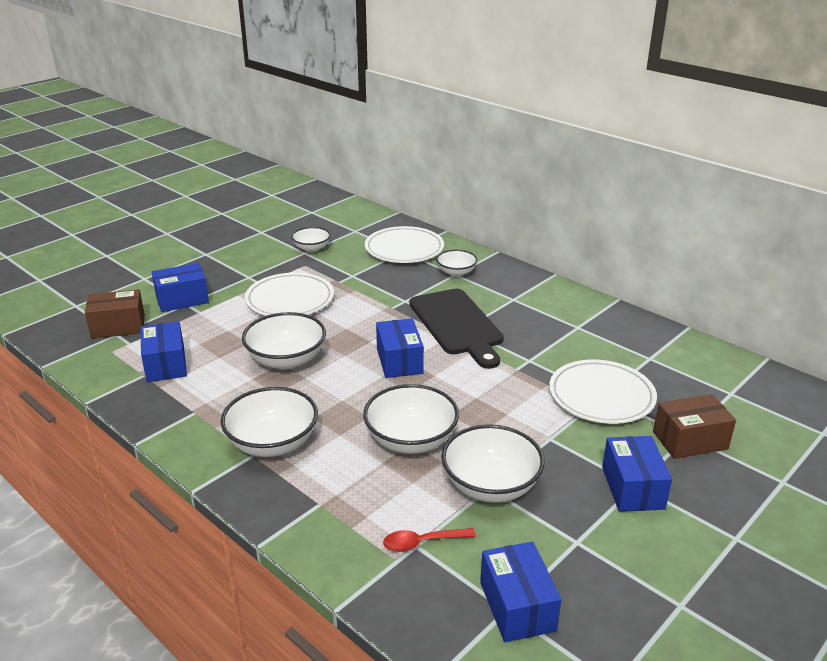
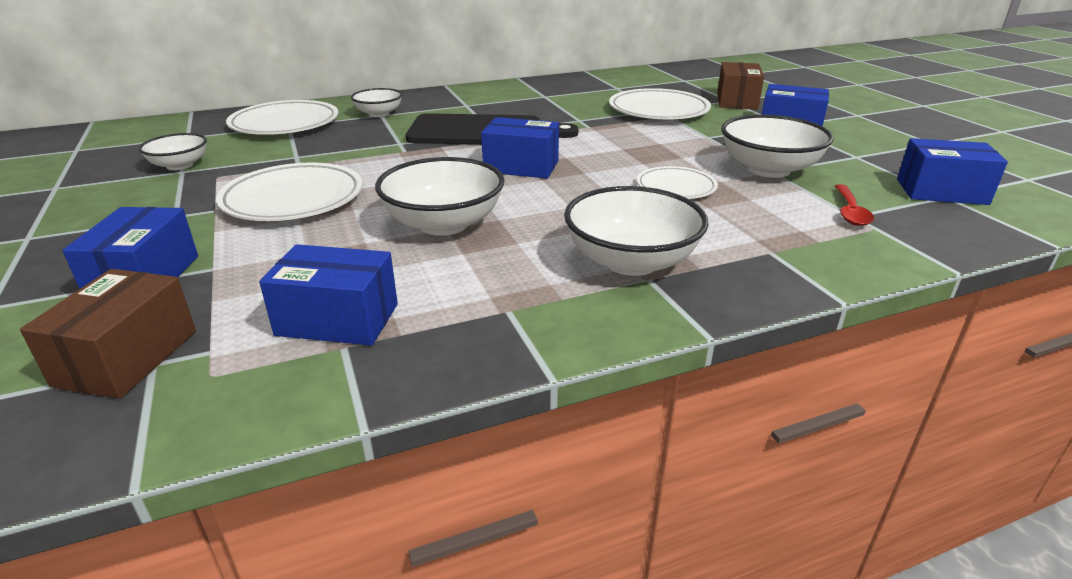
camera: 65 degrees left, 0 degrees up
(411, 440) = (676, 187): white bowl -> white plate

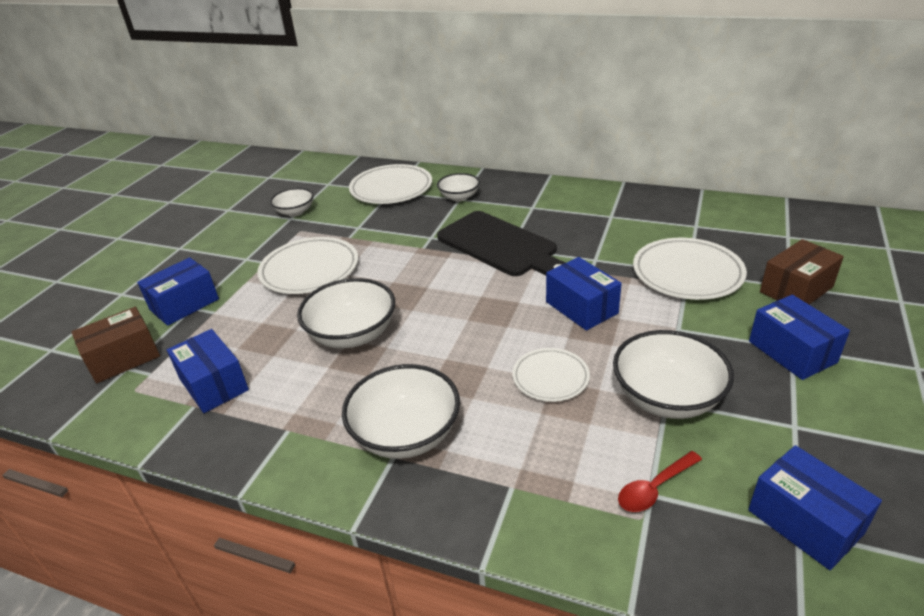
camera: 45 degrees right, 5 degrees up
(521, 166) = (473, 298): blue box -> blue box (581, 307)

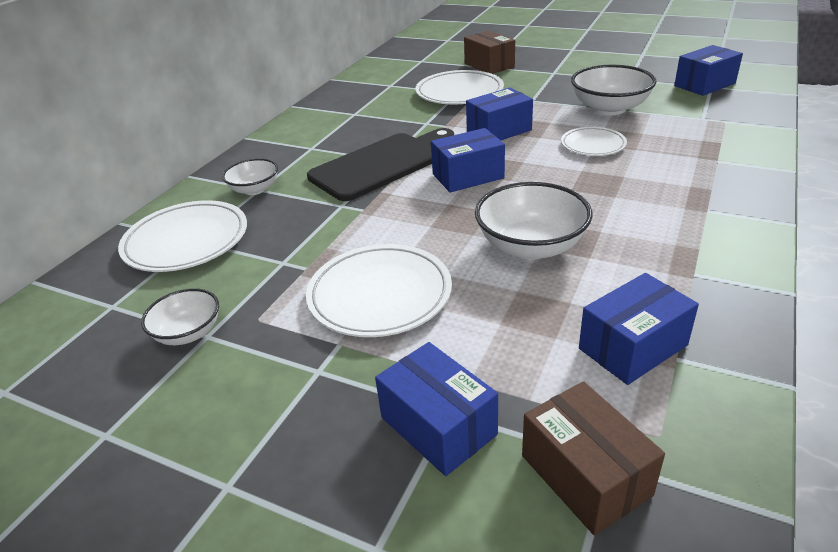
camera: 85 degrees left, 0 degrees up
(406, 434) = (678, 205): white bowl -> none
(654, 488) = (697, 117): red spoon -> none
(792, 352) = (558, 73): blue box -> blue box (468, 176)

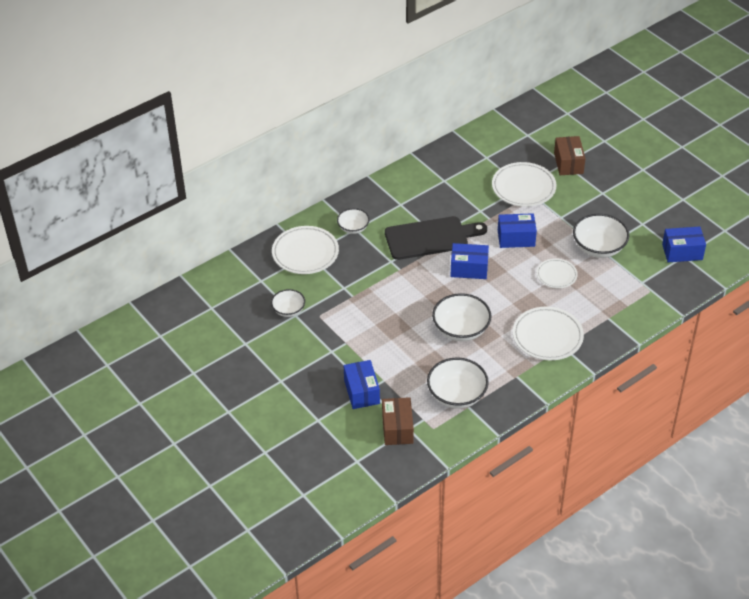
camera: 25 degrees right, 10 degrees up
(380, 295) = (376, 326): white plate -> white plate (547, 336)
(633, 347) = (457, 395): blue box -> white bowl

